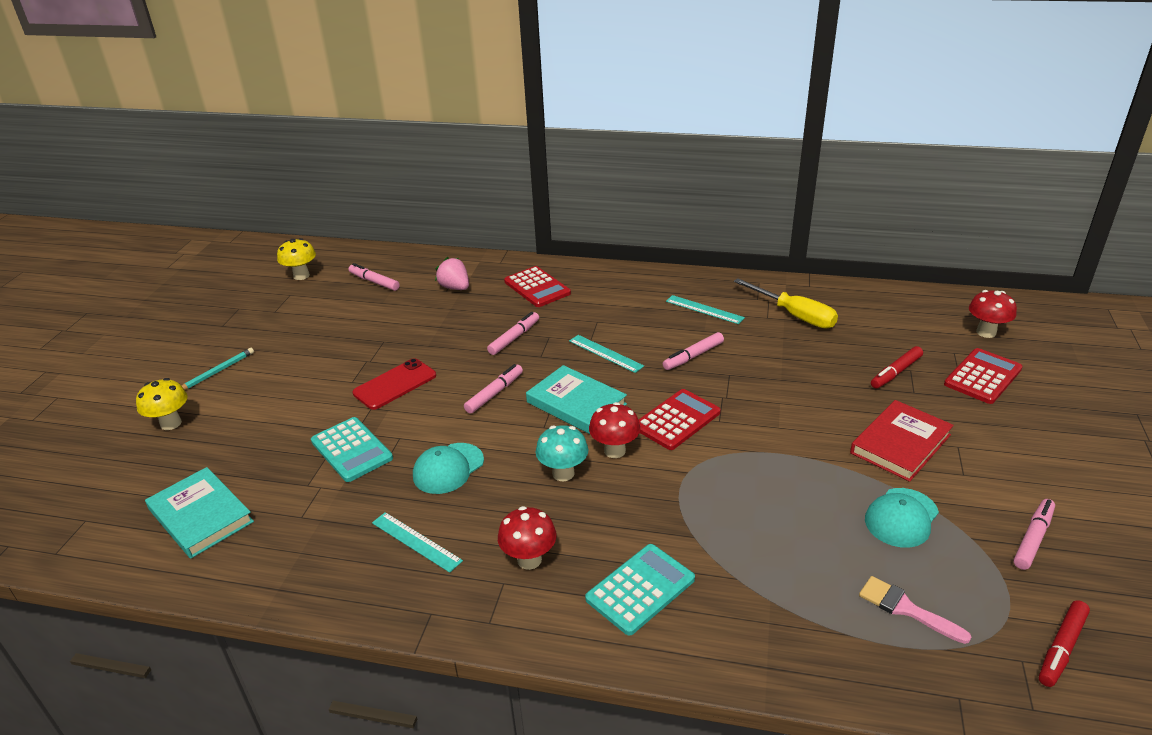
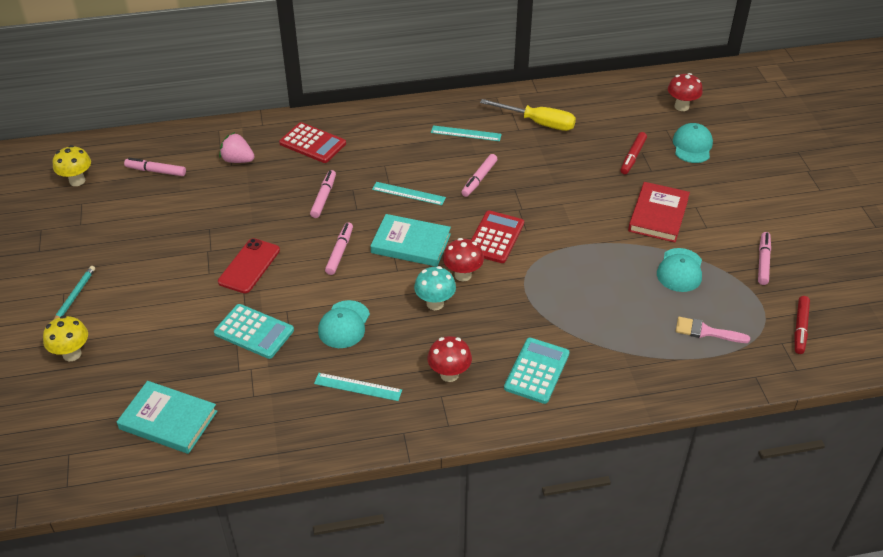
camera: 25 degrees left, 10 degrees up
(982, 376) = (692, 146): red calculator -> turquoise cap

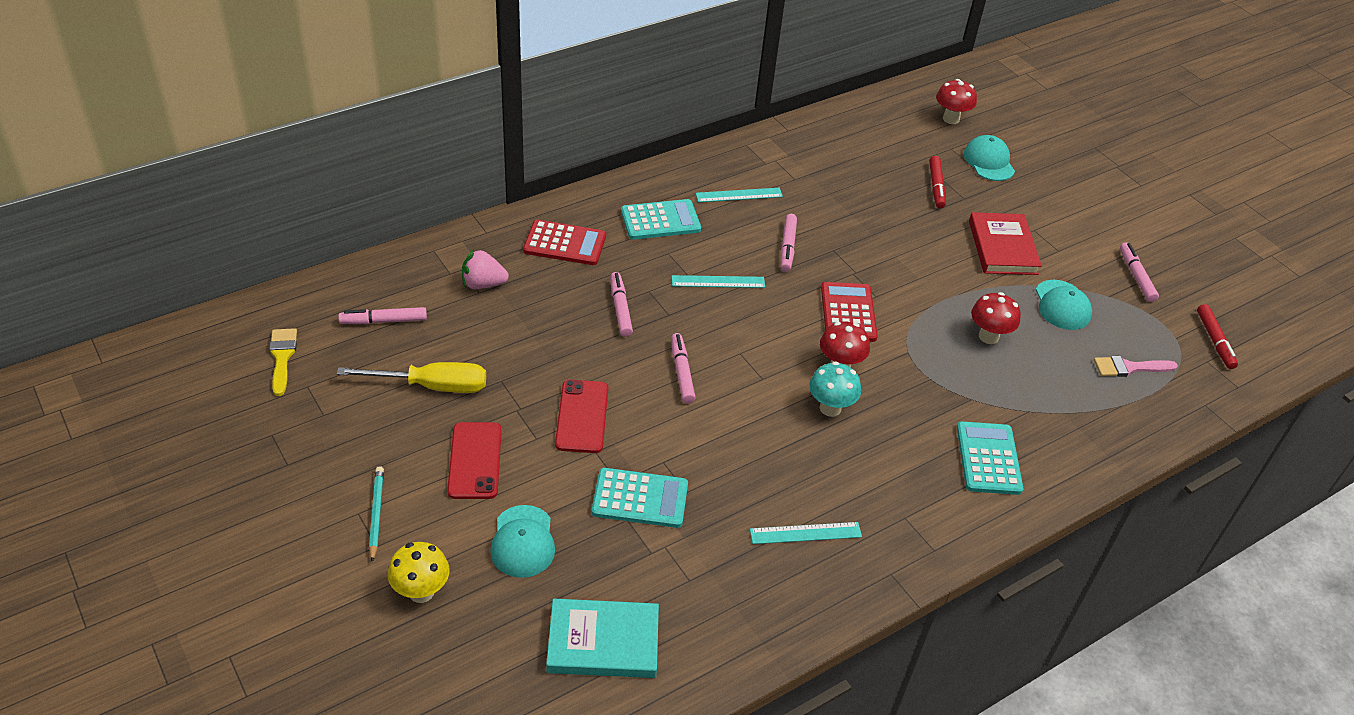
camera: 25 degrees left, 0 degrees up
(77, 181) = (282, 357): yellow mushroom -> yellow brush
(158, 278) = (475, 460): none -> red phone
(344, 324) = (742, 461): turquoise cap -> turquoise cap (523, 541)
(393, 140) = (660, 220): none -> turquoise calculator
(411, 243) = (758, 342): turquoise book -> none
(449, 374) = (898, 489): red mushroom -> red mushroom (988, 336)
(538, 123) = (812, 166): yellow screwdriver -> yellow screwdriver (432, 386)

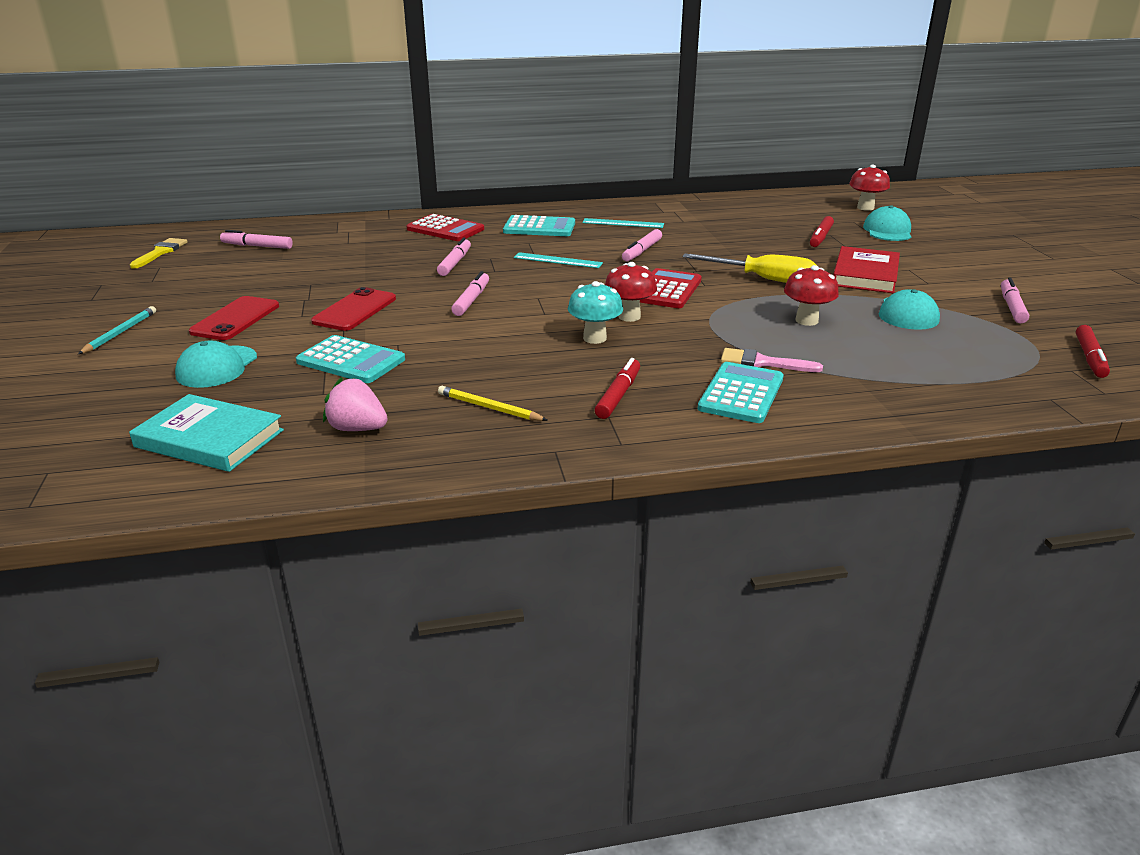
camera: 25 degrees right, 15 degrees down
(421, 592) = (95, 379): yellow mushroom -> none
(432, 386) = (252, 279): yellow screwdriver -> yellow screwdriver (764, 279)
(483, 284) = (356, 239): pink strawberry -> pink strawberry (357, 428)
(805, 533) = (489, 408): turquoise ruler -> yellow pencil
(897, 487) = (618, 395): none -> red marker
(1129, 368) = (963, 360): pink brush -> pink brush (762, 362)

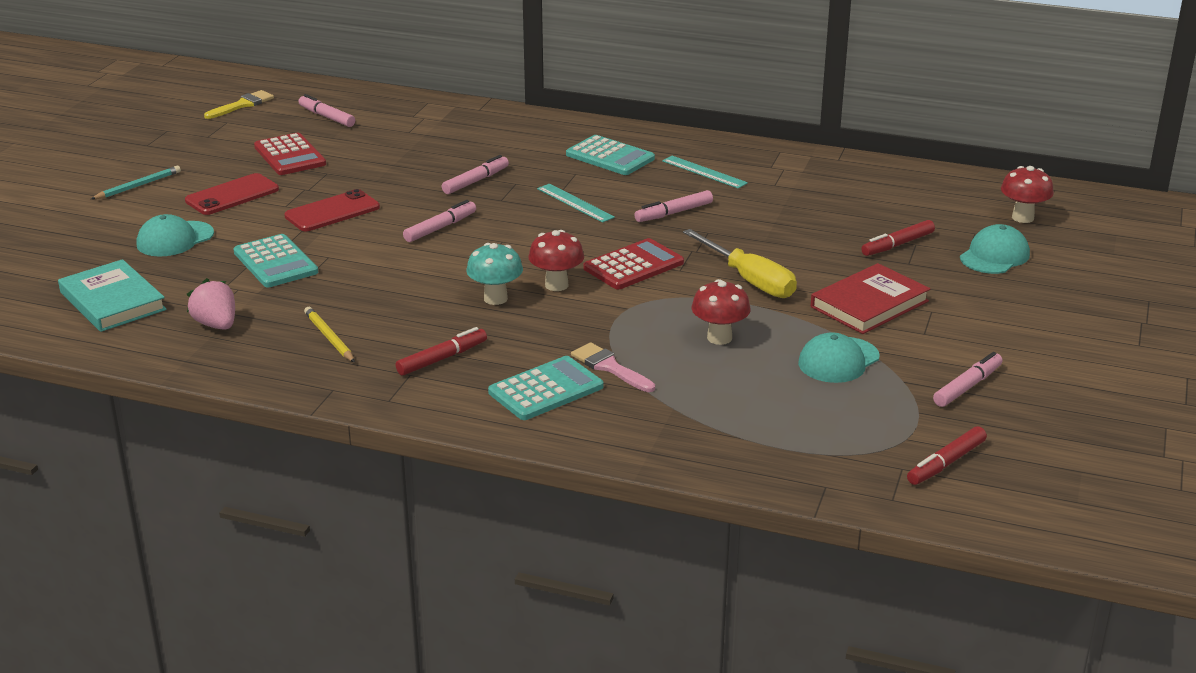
camera: 30 degrees right, 0 degrees up
(445, 229) = (516, 137): red calculator -> red calculator (290, 155)

